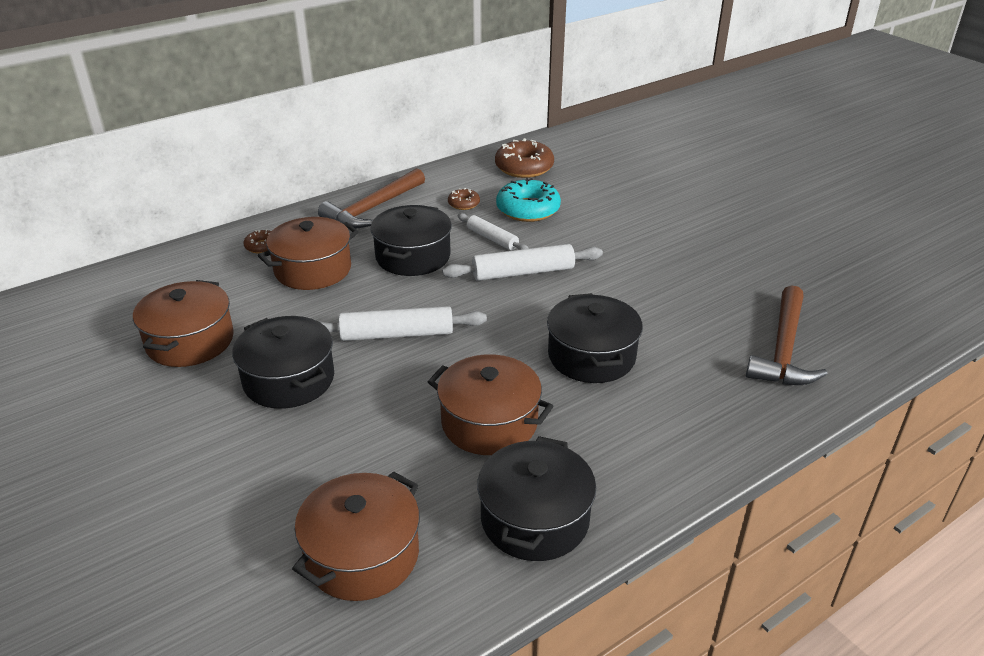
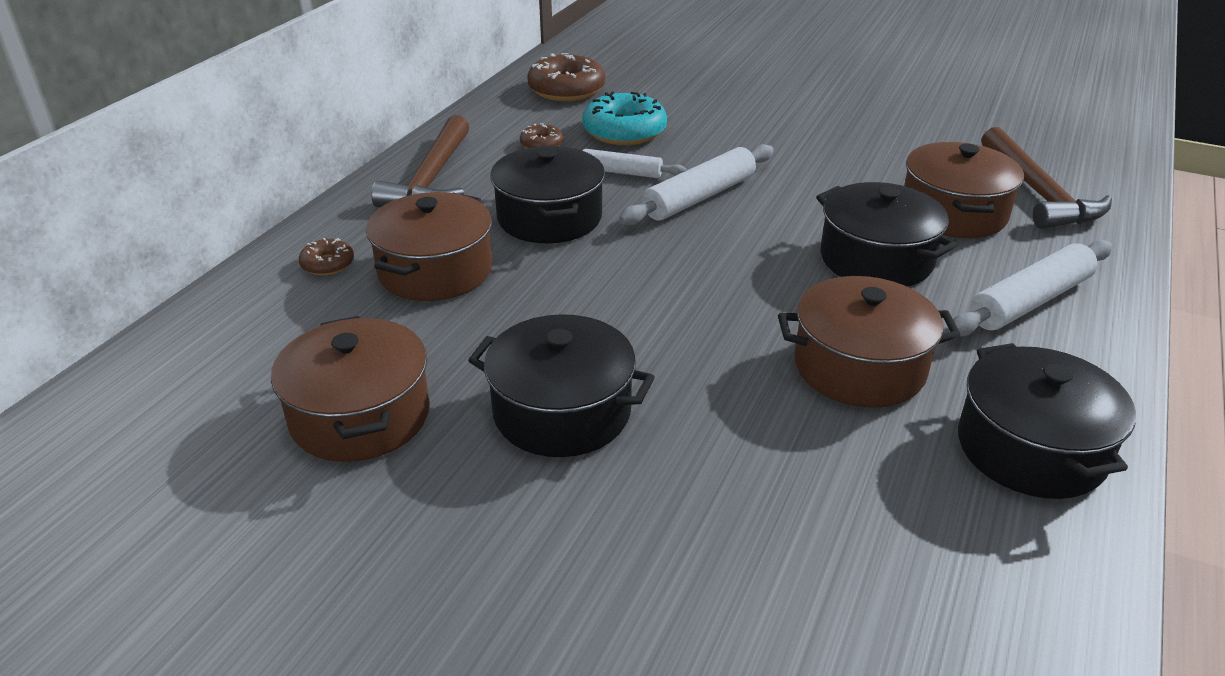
camera: 30 degrees left, 0 degrees up
(362, 555) = (907, 579): brown pot -> brown pot (953, 213)
(397, 334) = (636, 310): white rolling pin -> white rolling pin (1030, 301)

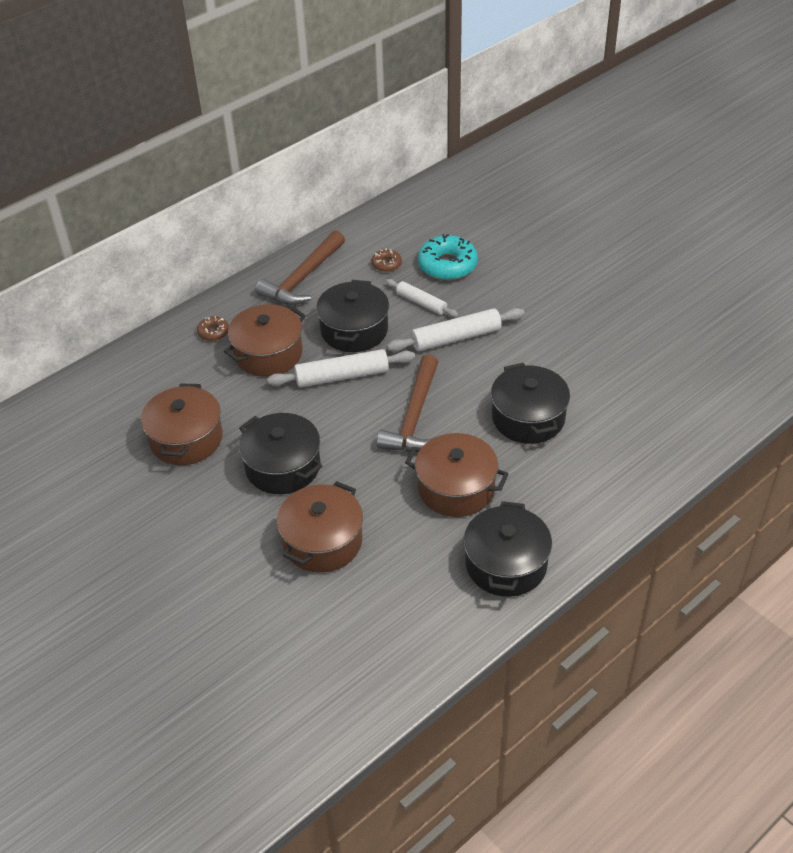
camera: 25 degrees right, 10 degrees up
(566, 89) = (434, 213): brown donut -> none
(953, 213) = (610, 396): brown pot -> brown pot (322, 541)
(1030, 301) = (595, 476): white rolling pin -> white rolling pin (342, 376)
(1038, 193) = (685, 394): brown hammer -> brown hammer (414, 417)

